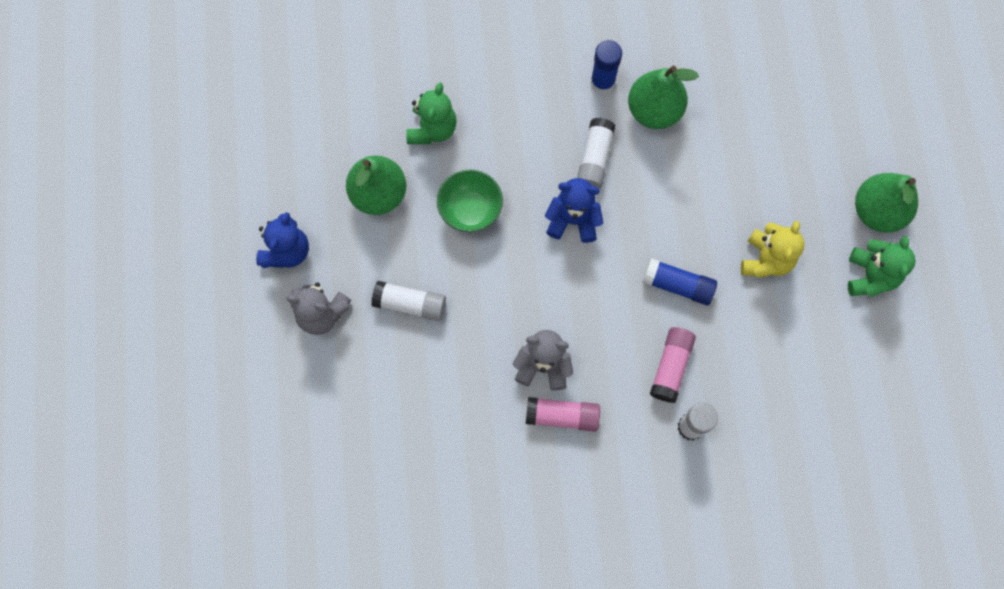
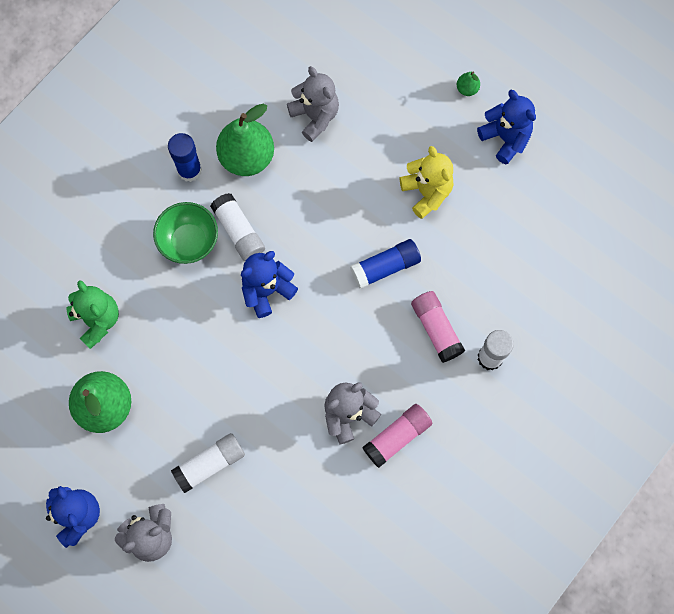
camera: 45 degrees left, 0 degrees up
(470, 210) = (186, 353): green bowl -> green bowl (189, 241)
(736, 126) = (315, 116): none -> grey teddy bear
(870, 276) = (505, 138): green teddy bear -> blue teddy bear
(877, 211) = (467, 89): green pear -> green pear, size x0.42

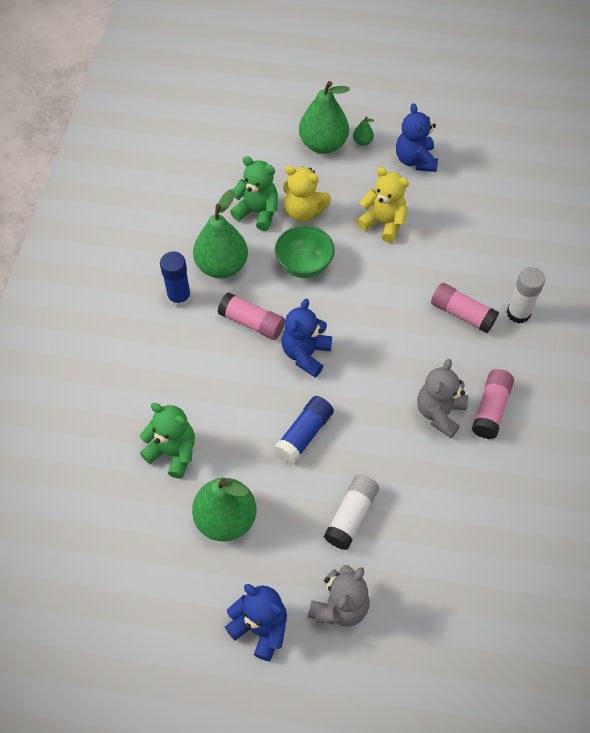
camera: 30 degrees left, 15 degrees down
(189, 241) = (214, 350): green bowl -> green bowl (304, 265)
(238, 231) = (252, 322): white glue stick -> pink glue stick
(315, 116) = (257, 212): grey teddy bear -> green teddy bear
(359, 138) = (303, 211): none -> yellow teddy bear
(385, 267) = (389, 290): blue glue stick -> blue glue stick (304, 434)
(426, 72) = (323, 144): none -> green pear
(505, 138) = (415, 160): blue teddy bear -> blue teddy bear turned 120 degrees counterclockwise

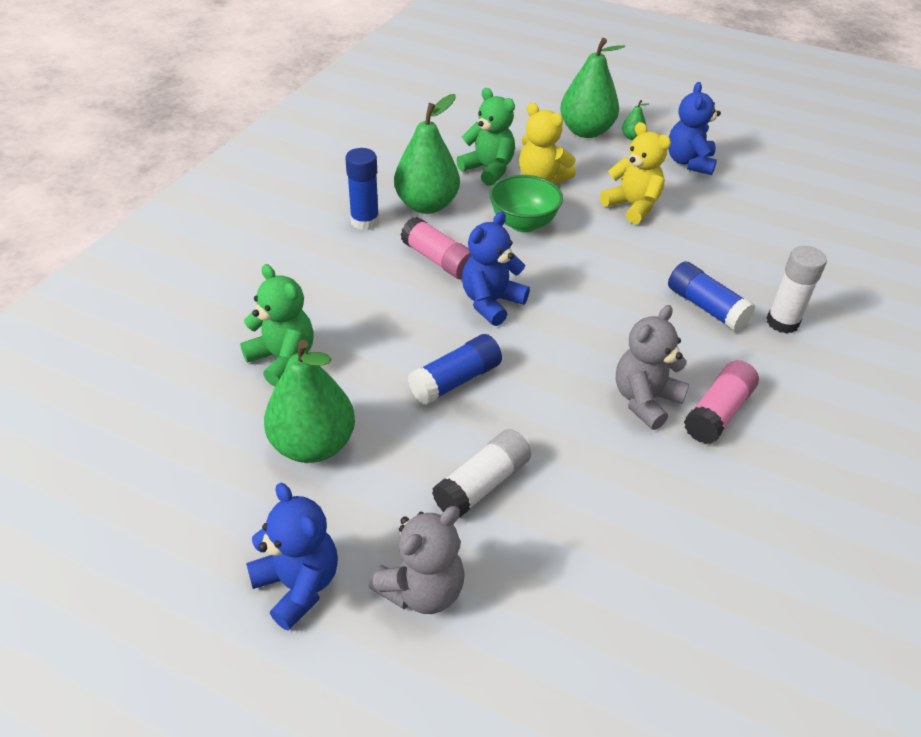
camera: 15 degrees right, 15 degrees down
(462, 314) = (706, 307): pink glue stick -> blue glue stick

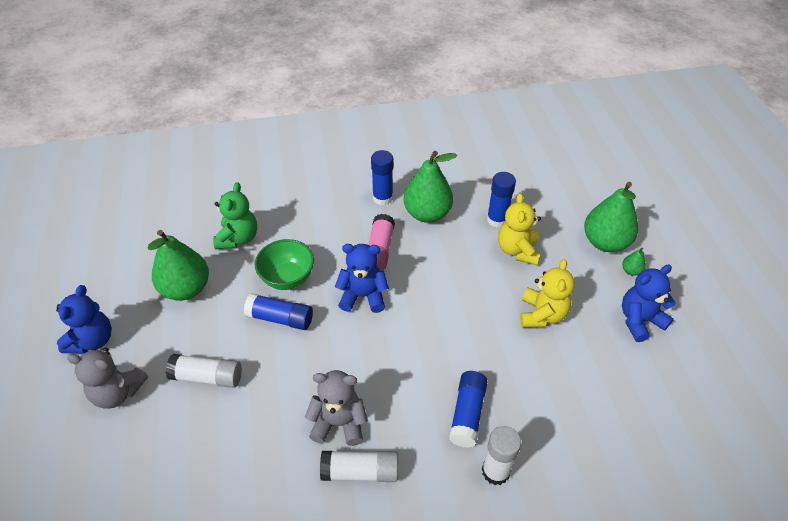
camera: 55 degrees right, 5 degrees up
(488, 170) = (497, 219): green teddy bear -> blue glue stick
(523, 223) = (458, 268): green bowl -> green bowl (287, 278)
(718, 413) = (360, 471): pink glue stick -> white glue stick

